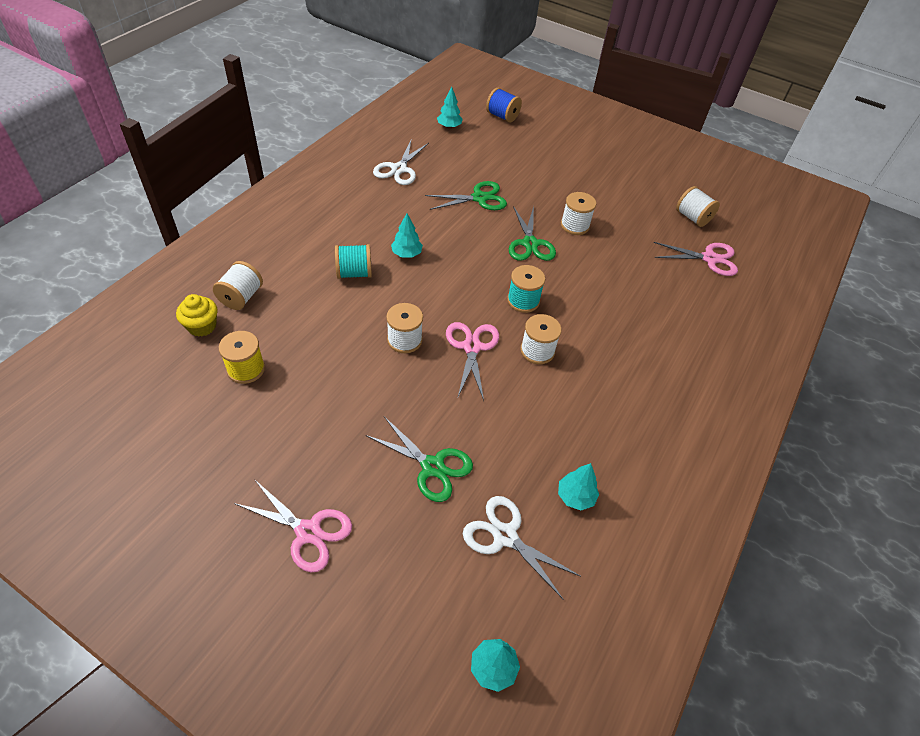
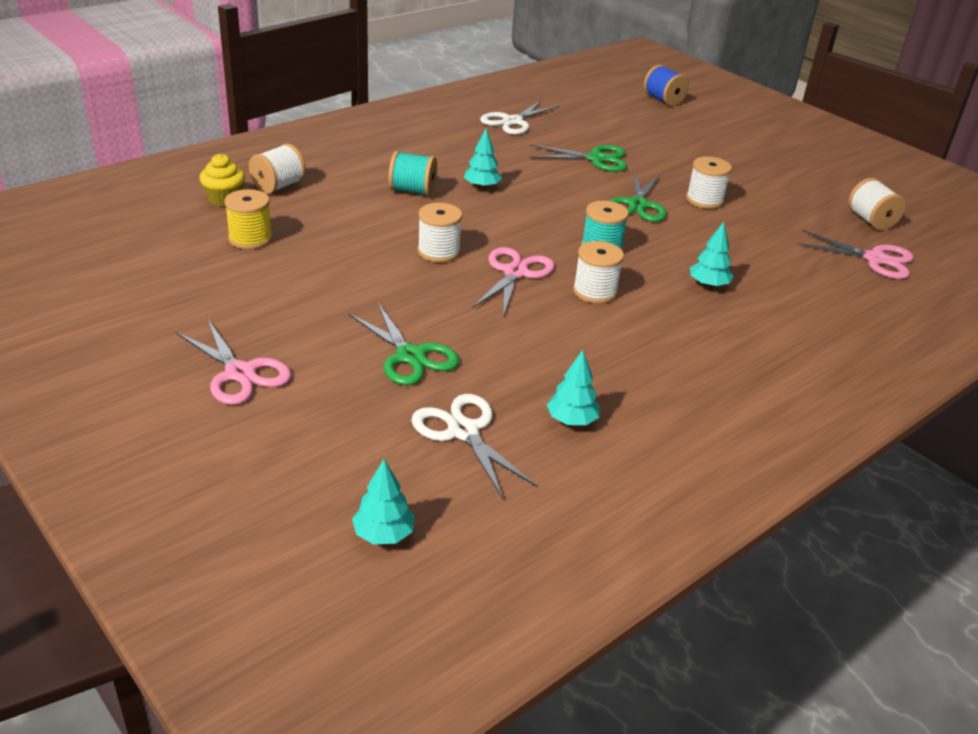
camera: 20 degrees right, 15 degrees down
(449, 126) = (592, 98): turquoise tree -> turquoise tree (708, 285)

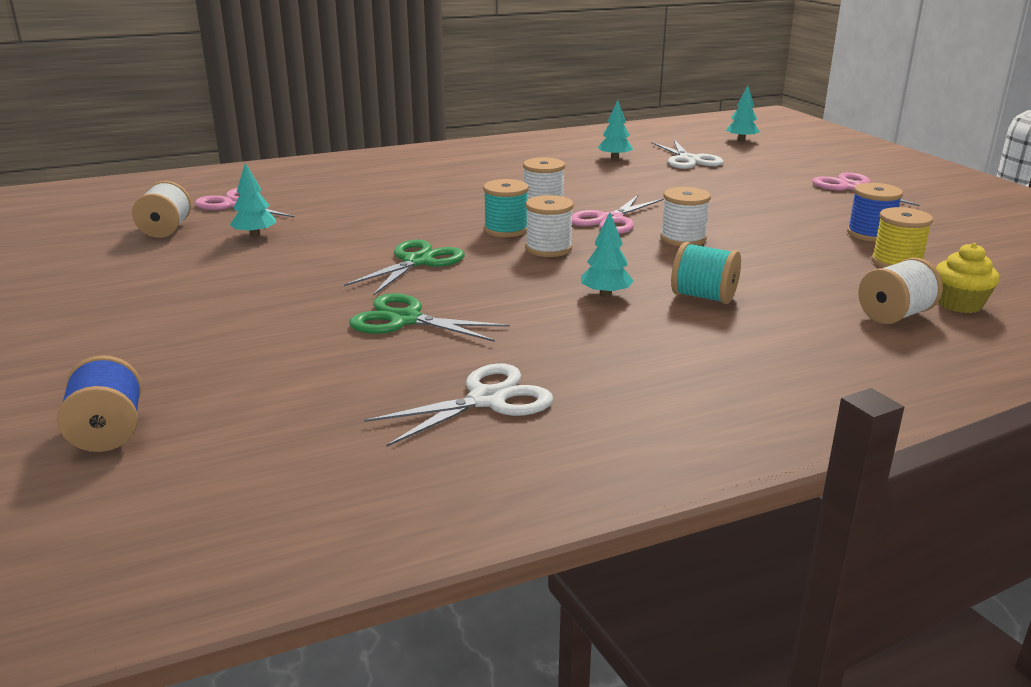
camera: 160 degrees left, 10 degrees down
(257, 277) = (870, 234): none -> blue spool
(410, 356) = (721, 186): green scissors -> none
(704, 200) = (325, 260): white spool -> white spool (548, 248)
(708, 285) = (431, 201): turquoise tree -> turquoise tree (255, 235)

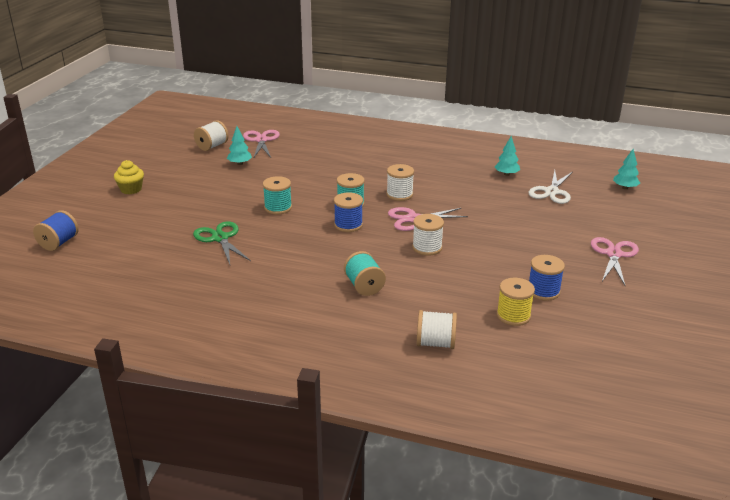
camera: 40 degrees right, 5 degrees up
(417, 261) = (278, 208): green scissors -> turquoise spool
(487, 400) = (183, 292): white scissors -> none
(548, 248) = (348, 225): white spool -> blue spool
(605, 295) = (322, 264): turquoise tree -> none
(959, 304) = (486, 355): yellow cupcake -> yellow cupcake (131, 189)

